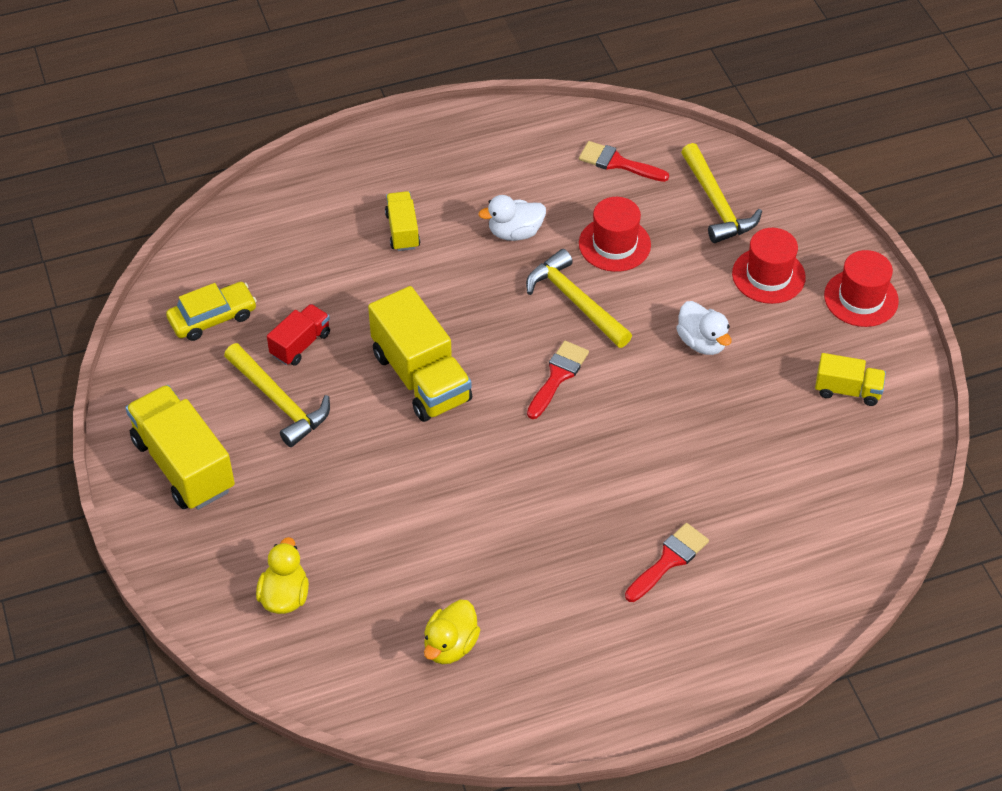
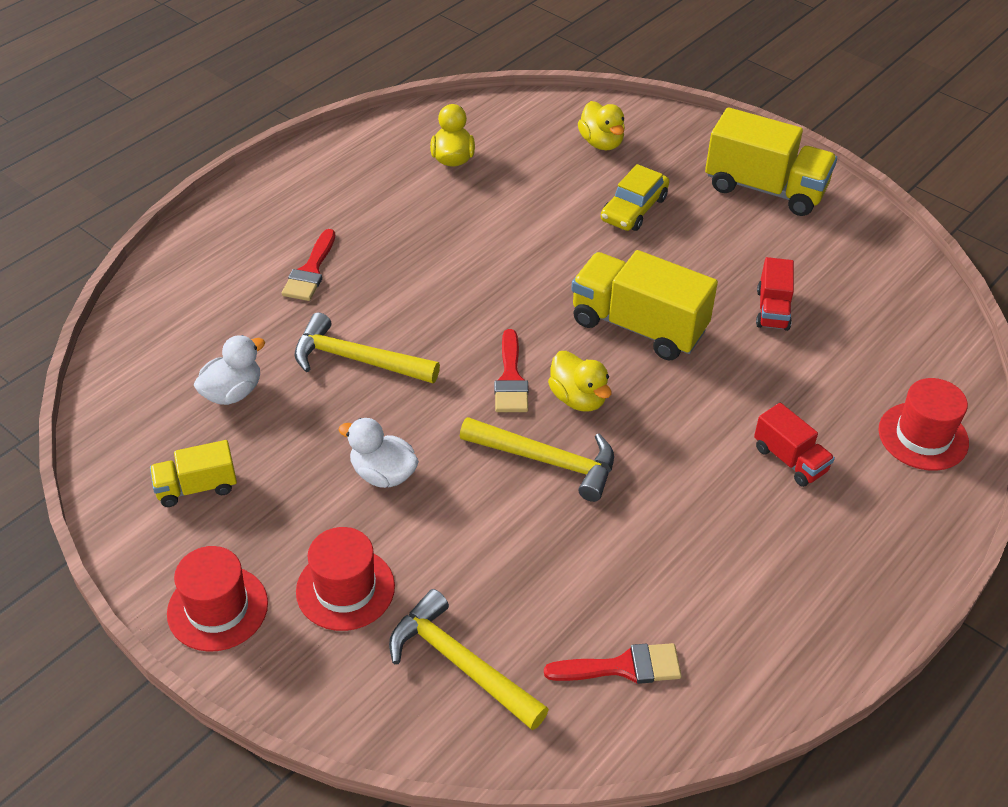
camera: 150 degrees right, 5 degrees down
(213, 318) = (872, 300): yellow car -> yellow car (634, 209)
(279, 401) = (741, 259): yellow hammer -> yellow hammer (357, 359)
(403, 231) = (790, 459): yellow truck -> red truck
(515, 232) = (671, 512): white duck -> white duck (232, 392)
(517, 338) = (578, 398): none -> yellow duck
(614, 244) = (550, 548): red hat -> red hat (923, 436)

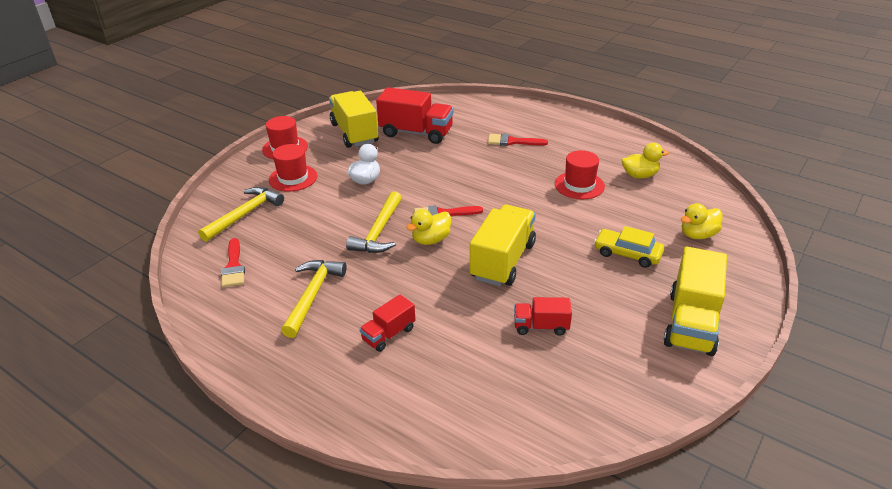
camera: 85 degrees right, 10 degrees down
(197, 487) = (354, 133): yellow truck -> yellow truck, size x1.86
(232, 392) = (416, 133): white duck -> red truck
(357, 359) = (447, 163): yellow hammer -> yellow hammer (312, 295)
(923, 436) = (419, 411): red hat -> red hat (579, 185)

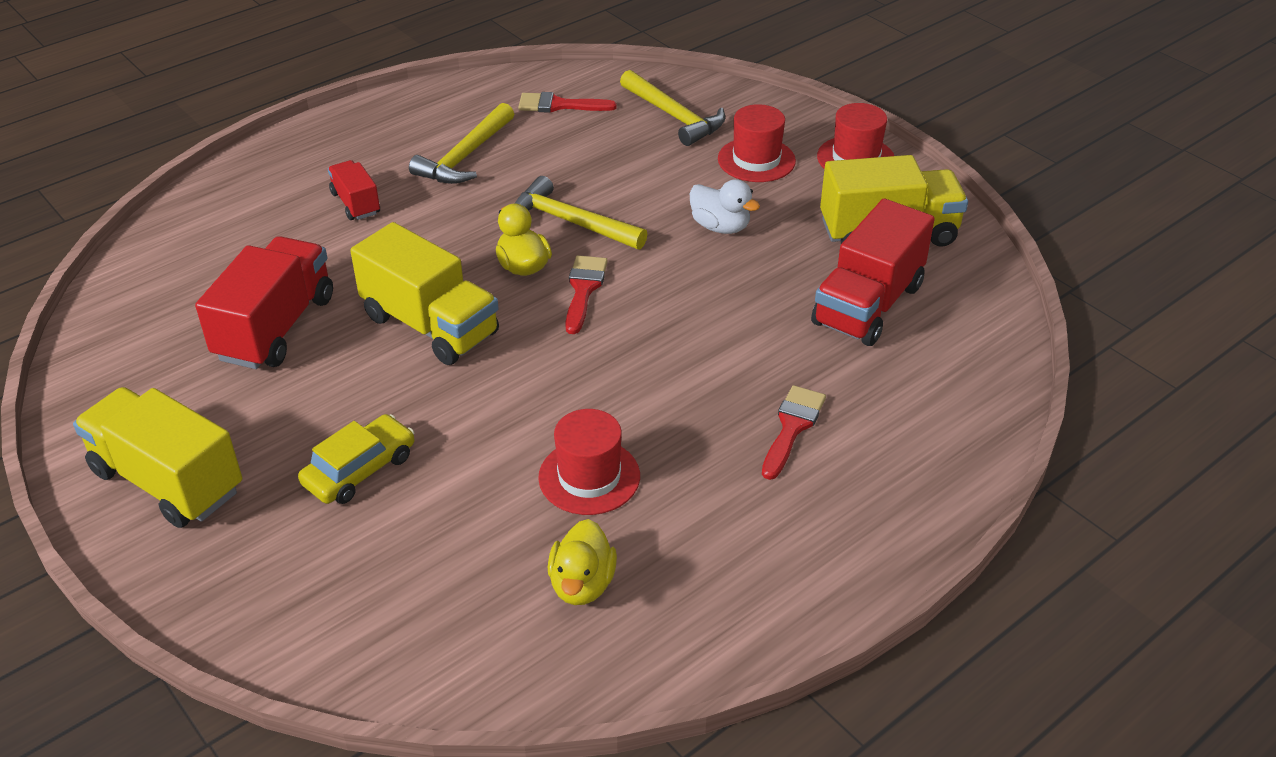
camera: 105 degrees right, 5 degrees up
(312, 295) = (465, 156): yellow hammer -> yellow hammer turned 90 degrees clockwise
(541, 326) = (276, 328): red truck -> red truck, size x1.86
(698, 235) = (349, 589): yellow duck -> none

